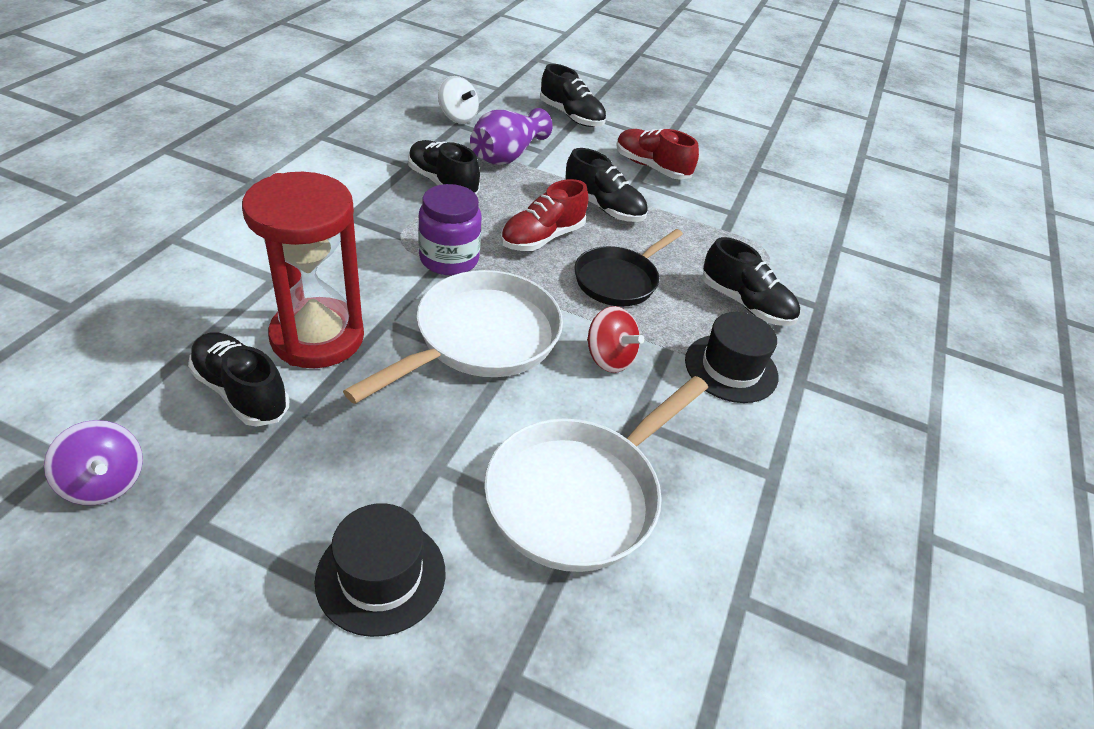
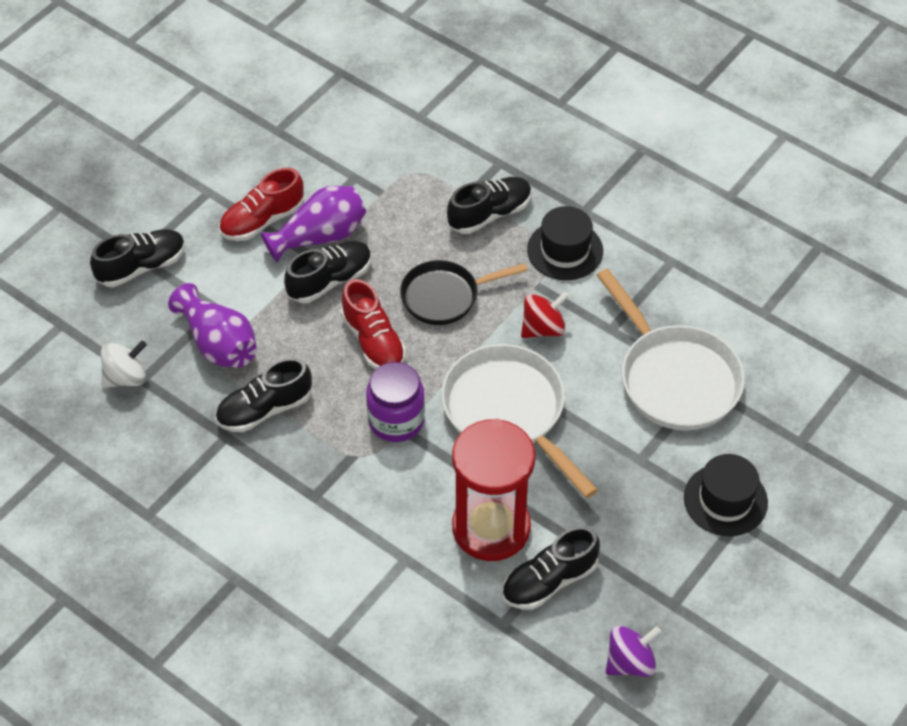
camera: 70 degrees left, 10 degrees up
(619, 280) = (445, 296): black pan -> black pan turned 105 degrees clockwise
(651, 198) = (320, 236): none -> purple vase

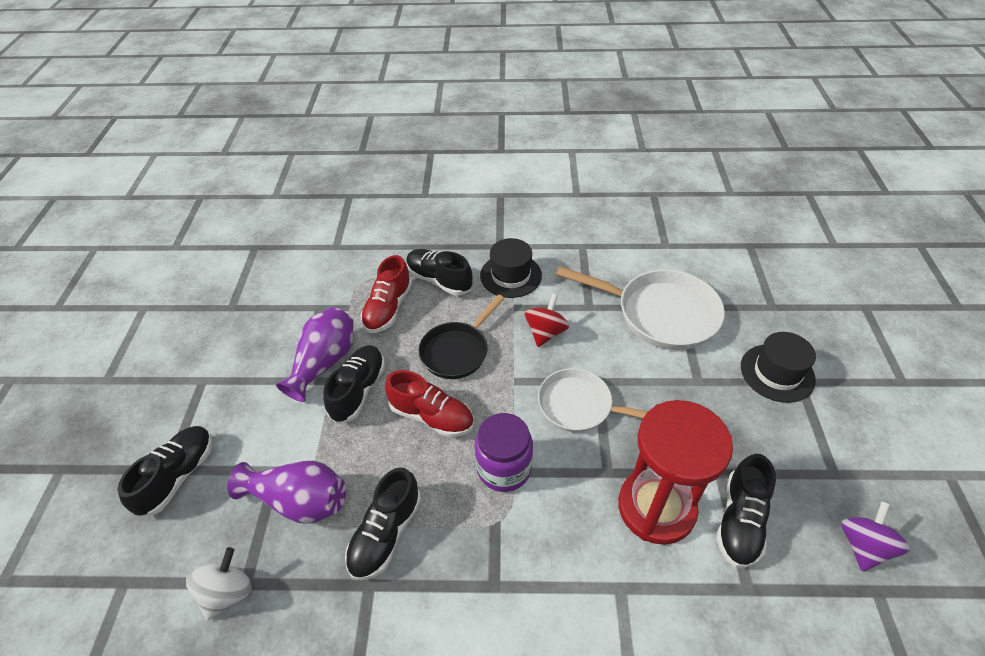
camera: 35 degrees left, 5 degrees down
(262, 220) = (266, 377): red shoe -> red shoe (388, 308)
(489, 214) = (439, 280): black shoe -> black shoe turned 75 degrees counterclockwise
(508, 412) = (580, 406): white pan -> white pan, size x0.65

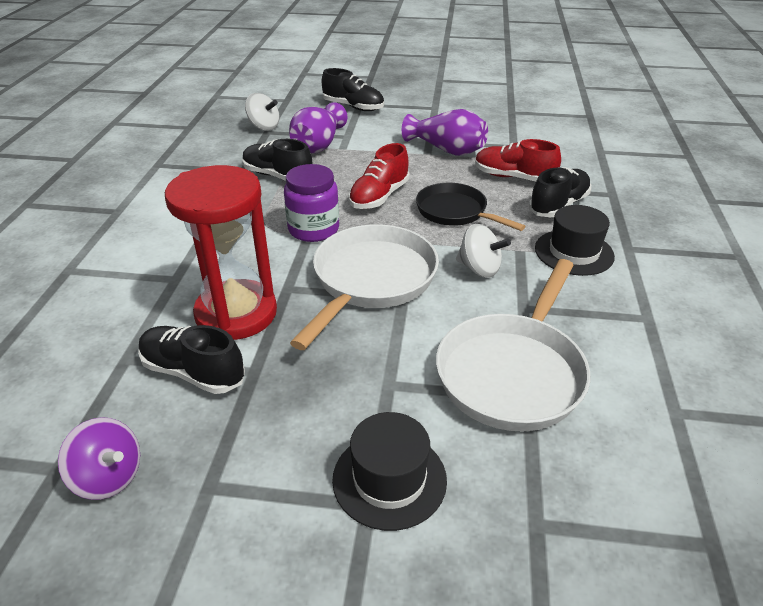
camera: 95 degrees right, 10 degrees down
(358, 390) = (414, 164): black shoe -> none
(545, 332) = (479, 269): red spinning top -> white spinning top
(580, 406) = (371, 281): white pan -> white pan, size x1.53

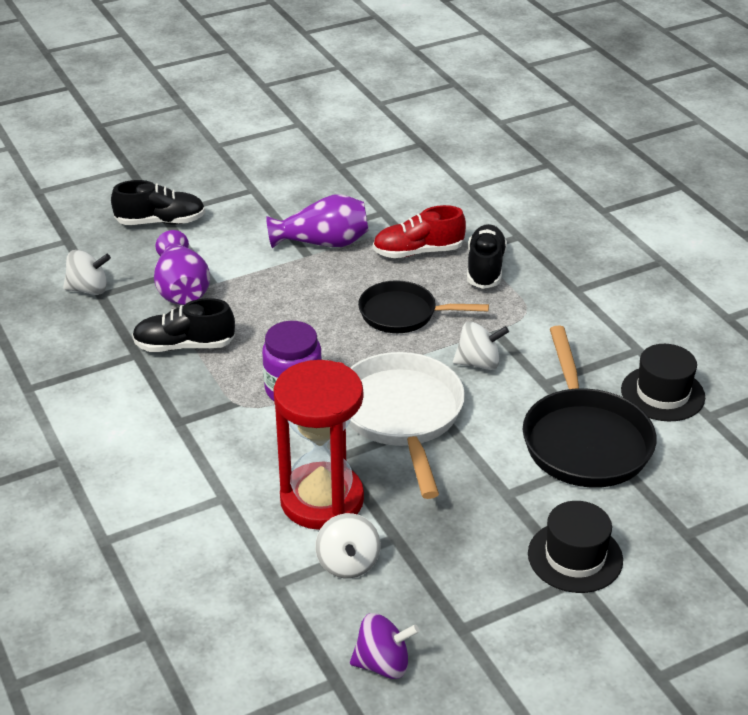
camera: 35 degrees left, 0 degrees up
(193, 372) = (348, 563): black shoe -> white spinning top
(379, 197) = (315, 326): red shoe -> none
(513, 372) = (584, 440): white pan -> black pan
(574, 252) = (538, 312): black hat -> black hat (662, 393)

